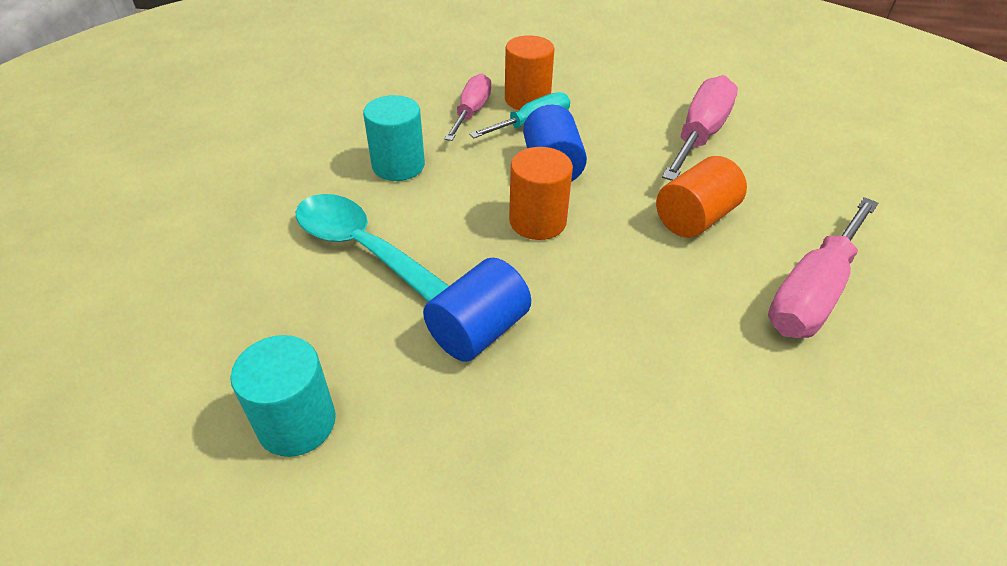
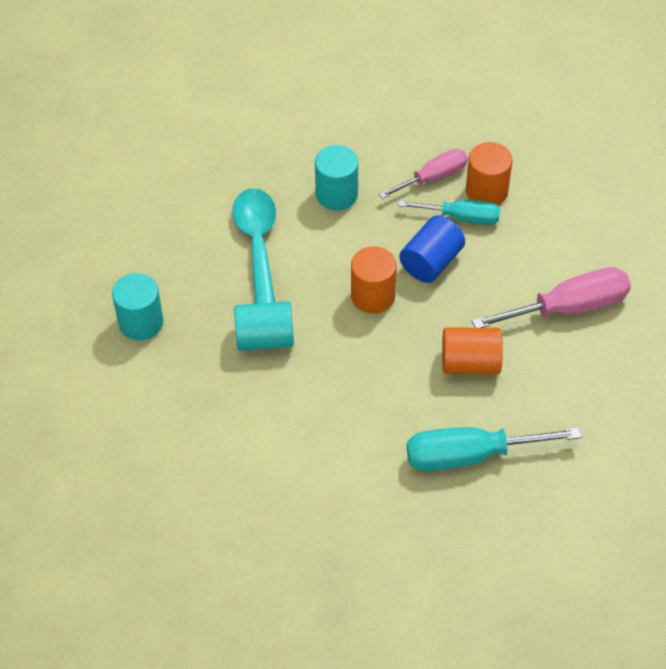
camera: 45 degrees right, 10 degrees up
(478, 331) = (265, 338): blue cylinder -> turquoise cylinder
(812, 292) = (470, 455): pink screwdriver -> turquoise screwdriver

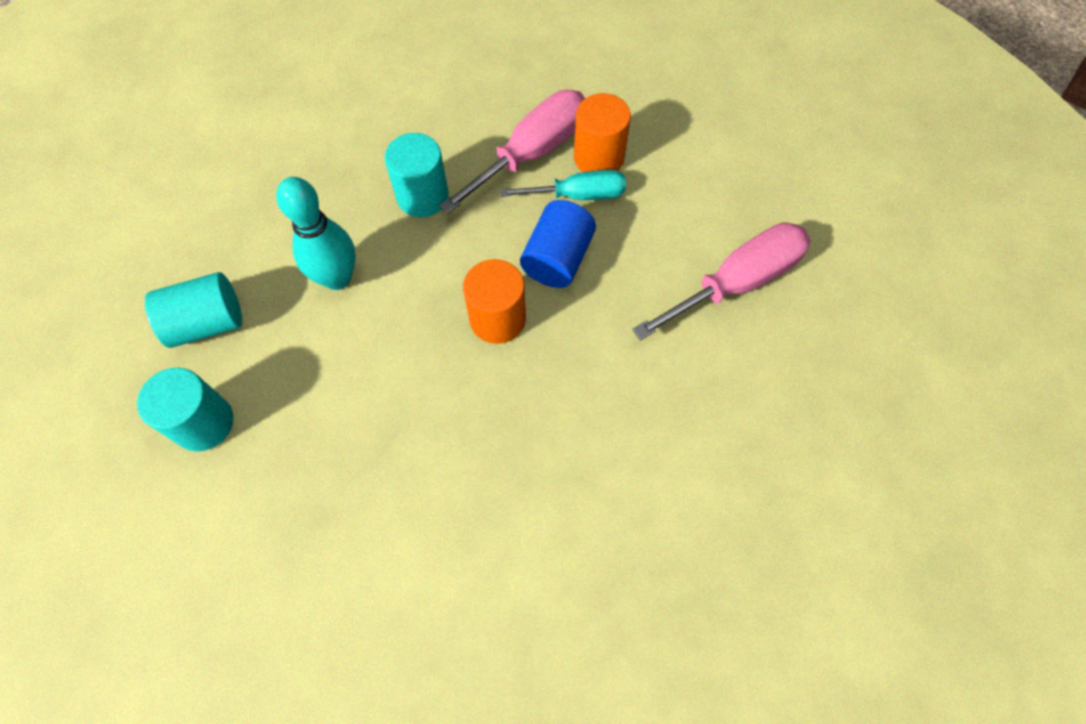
camera: 15 degrees left, 10 degrees up
(257, 242) = (337, 278): turquoise spoon -> turquoise bowling pin
(265, 338) = (373, 409): turquoise cylinder -> turquoise cylinder (207, 323)
(433, 177) = (532, 153): pink screwdriver -> pink screwdriver, size x1.55
(470, 363) = (641, 383): orange cylinder -> none
(470, 455) = (678, 516): turquoise screwdriver -> none

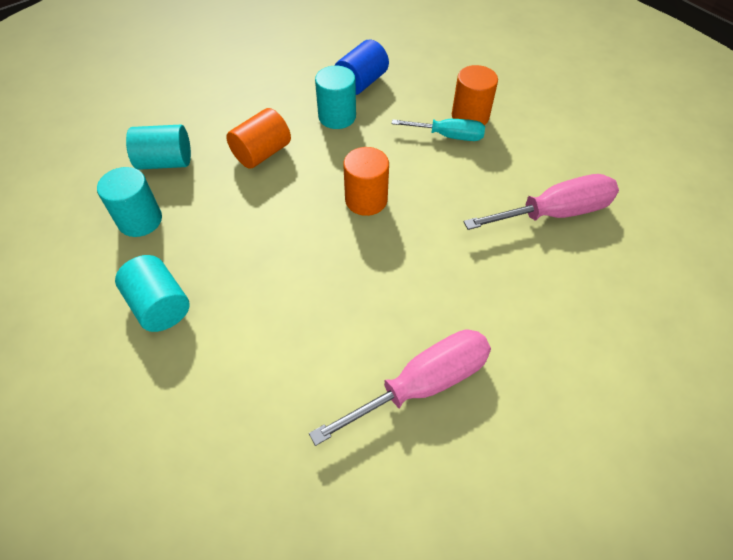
camera: 15 degrees right, 10 degrees down
(276, 543) = (160, 306): none -> turquoise cylinder
(337, 278) = (262, 153): turquoise bowling pin -> orange cylinder
(532, 153) = (423, 105): pink screwdriver -> pink screwdriver (422, 385)
(557, 259) = (421, 172): blue cylinder -> blue cylinder (361, 83)

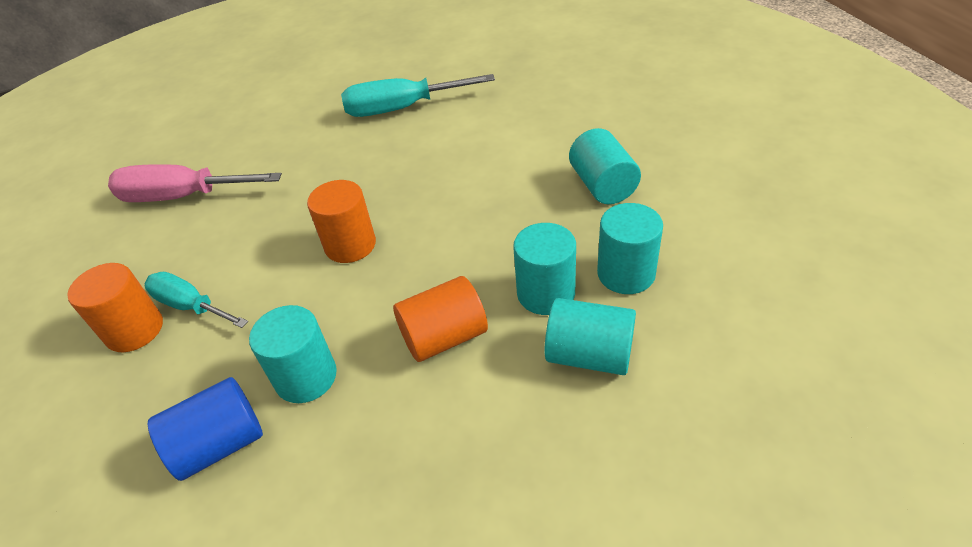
camera: 155 degrees left, 10 degrees down
(199, 194) = (546, 293): none -> turquoise cylinder
(422, 385) = (402, 109): pink screwdriver -> turquoise screwdriver

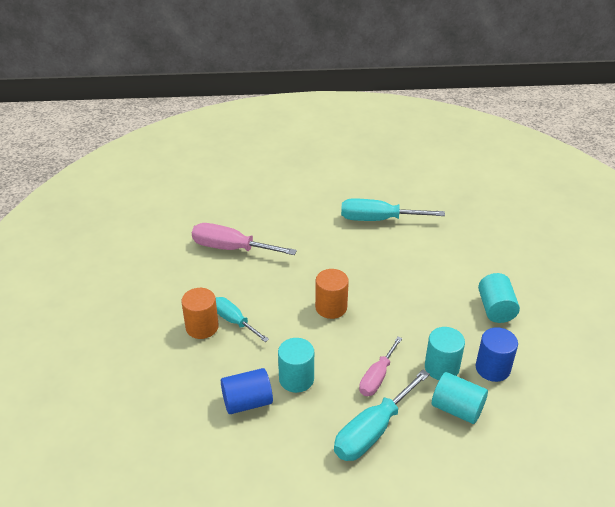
camera: 10 degrees right, 5 degrees down
(444, 337) = (377, 377): orange cylinder -> pink screwdriver
(454, 436) = (372, 431): none -> turquoise screwdriver
(626, 274) = (492, 368): turquoise cylinder -> blue cylinder

